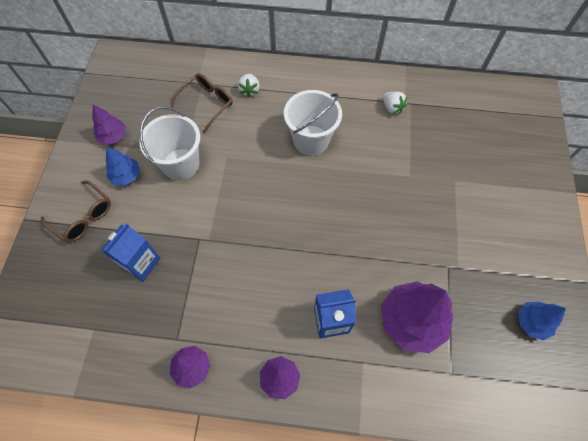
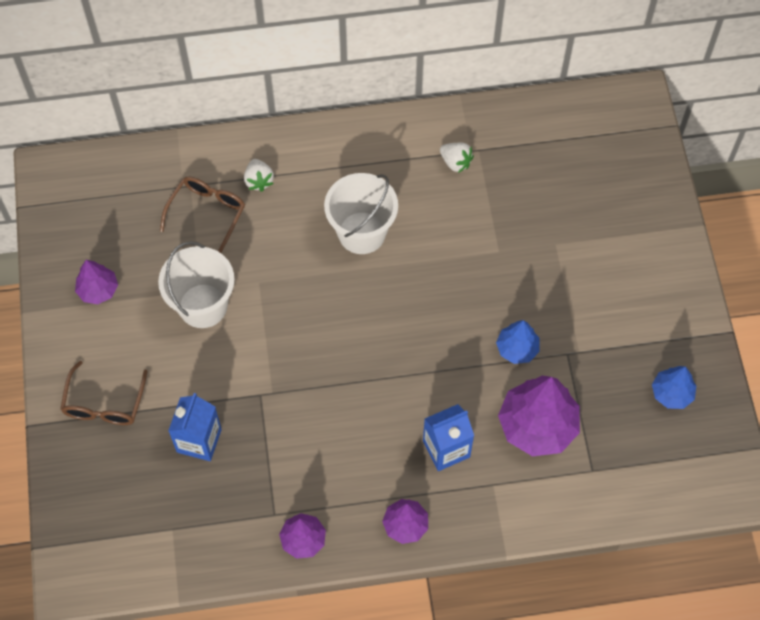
camera: 15 degrees left, 0 degrees up
(83, 217) = (104, 404): brown glasses -> brown glasses turned 75 degrees clockwise
(126, 176) = (137, 338): blue tree -> blue tree (517, 348)

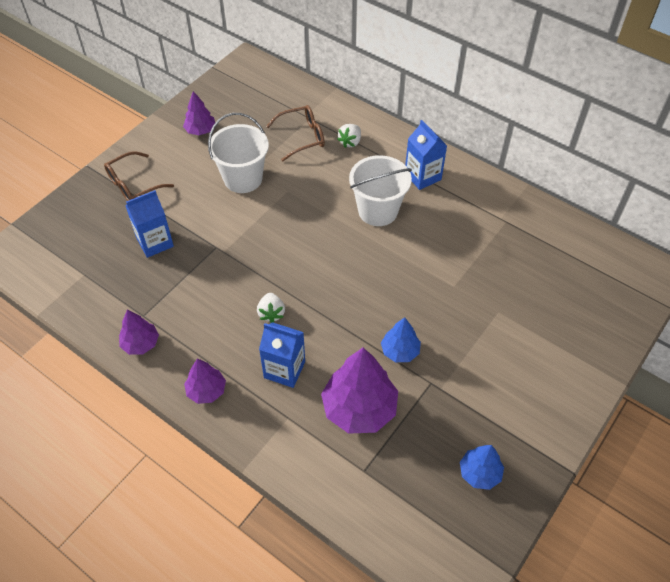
camera: 45 degrees right, 10 degrees down
(363, 163) = (422, 176): none -> blue carton
(455, 162) = (482, 217): white strawberry -> white strawberry (271, 313)

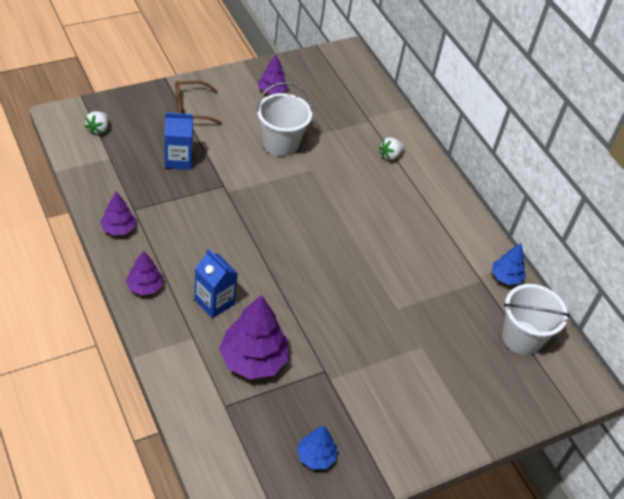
camera: 20 degrees right, 5 degrees down
(271, 313) = (233, 256): white strawberry -> white strawberry (98, 129)
(302, 137) = (352, 133): brown glasses -> none
(378, 211) = (375, 220): white bucket -> white bucket (522, 338)
(400, 351) = (316, 335): blue tree -> blue tree (506, 277)
(422, 176) = (433, 211): blue carton -> none

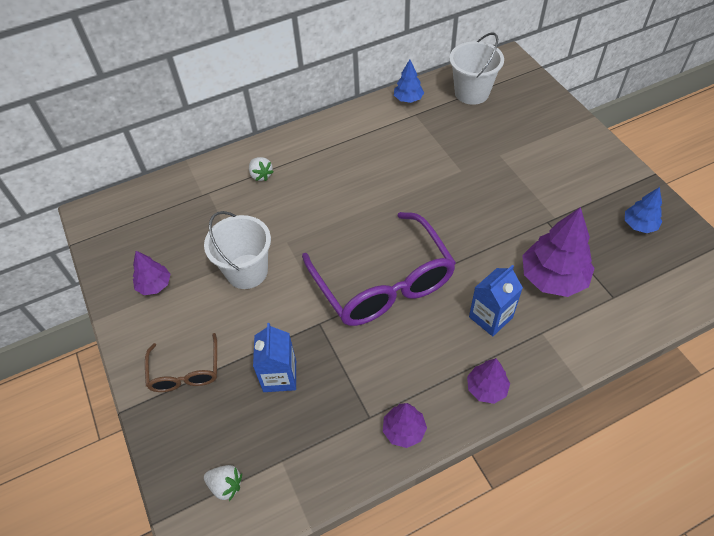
camera: 80 degrees left, 5 degrees up
(259, 231) = (384, 283): none -> purple glasses

